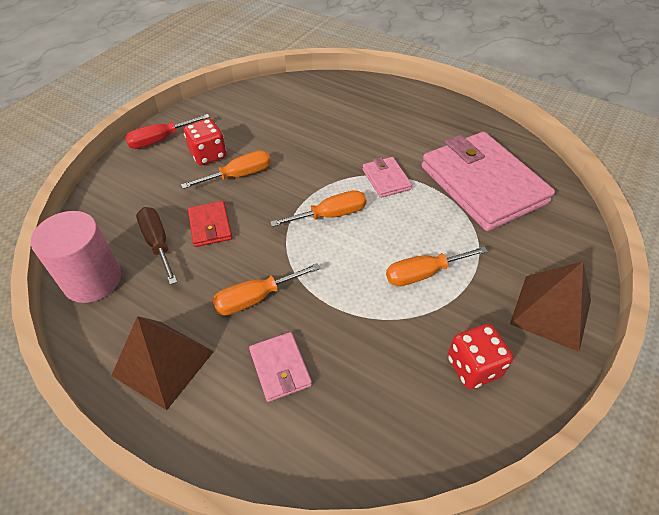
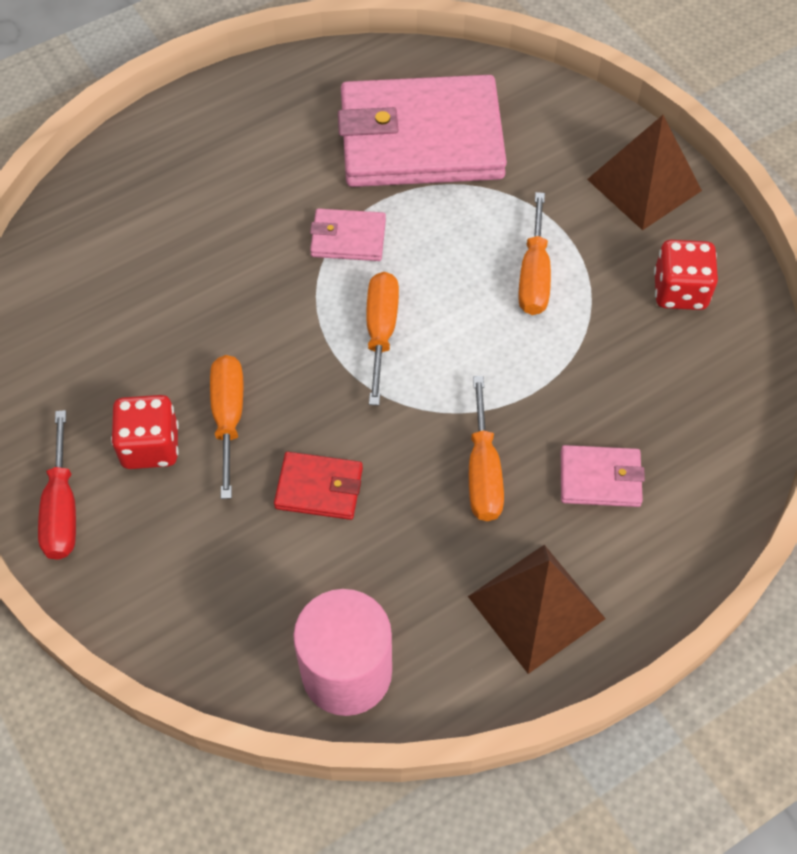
camera: 65 degrees left, 10 degrees up
(158, 243) = (317, 567): brown screwdriver -> none

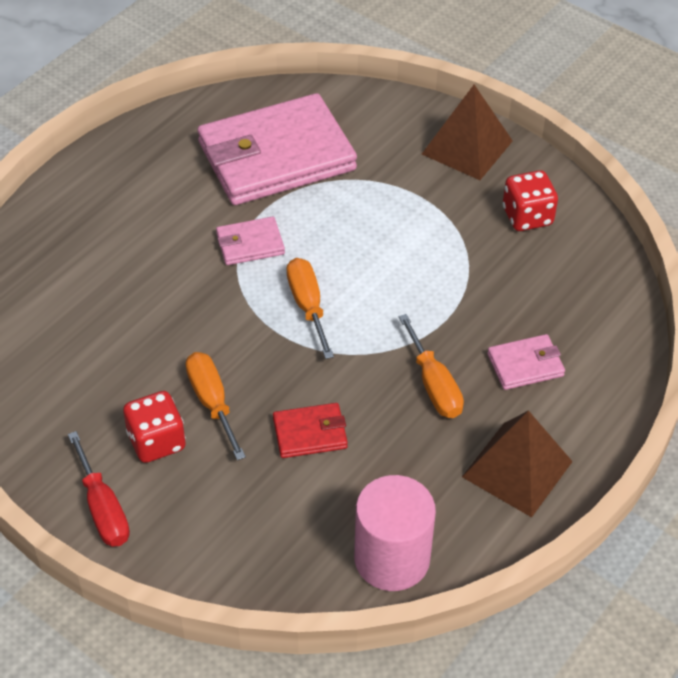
camera: 20 degrees left, 10 degrees down
(534, 275) = (411, 233): orange screwdriver -> none

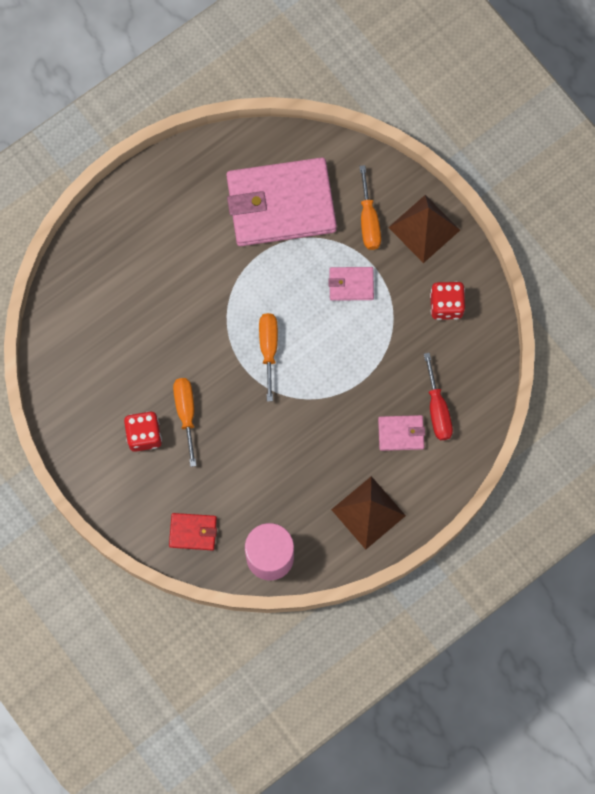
camera: 15 degrees right, 25 degrees up
(103, 509) = (101, 477): red screwdriver -> red screwdriver (437, 409)
(250, 244) = (242, 284): pink wallet -> pink wallet (351, 284)
(310, 433) = (243, 453): red wallet -> red wallet (193, 532)
(434, 385) = (335, 435): orange screwdriver -> orange screwdriver (368, 221)

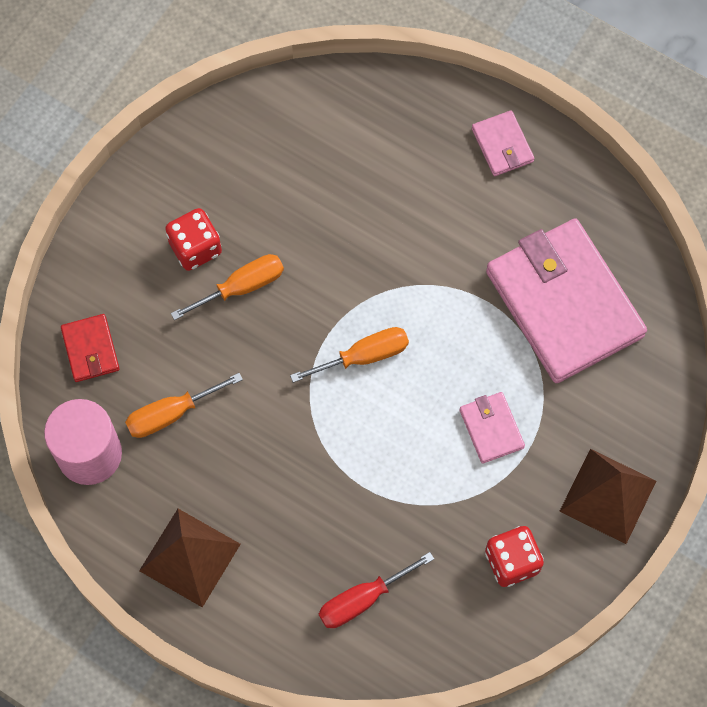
camera: 70 degrees right, 5 degrees down
(368, 221) = (588, 420): orange screwdriver -> orange screwdriver (171, 414)
(401, 433) = (311, 563): pink wallet -> pink wallet (502, 145)

